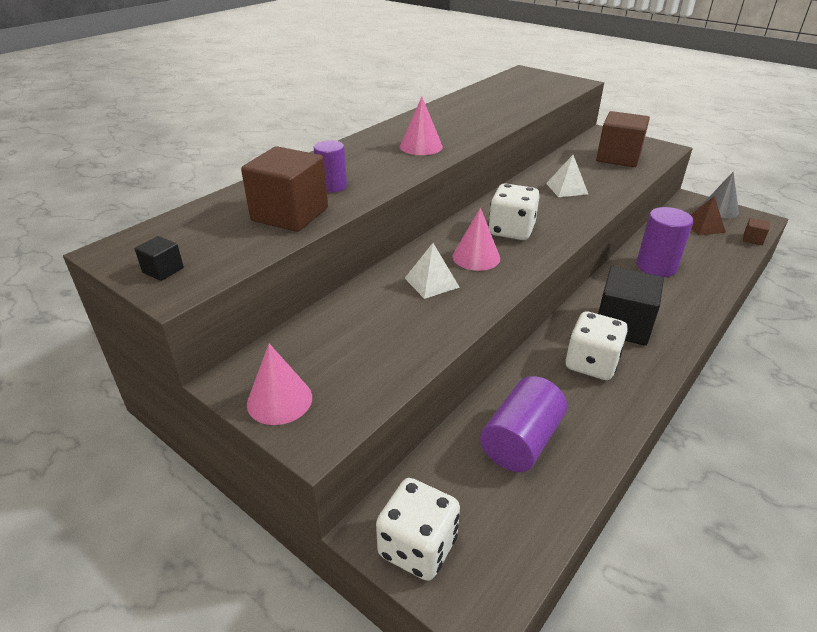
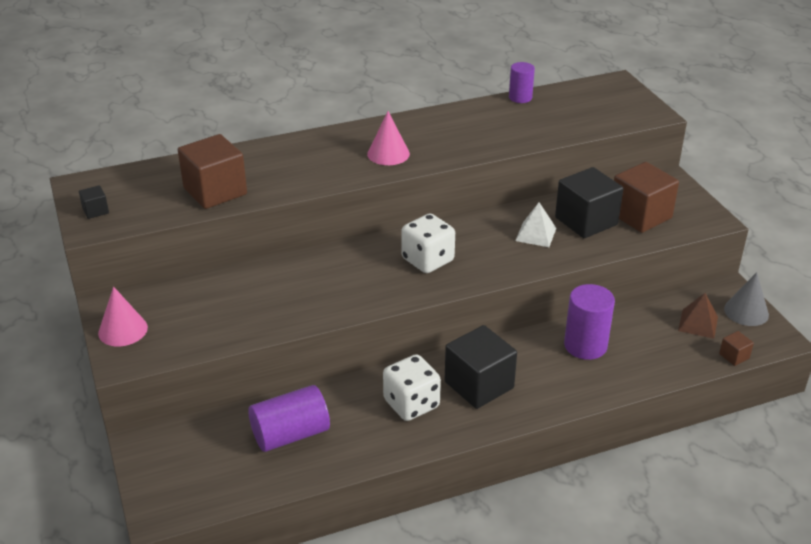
camera: 30 degrees right, 0 degrees up
(332, 186) = (271, 174): purple cylinder -> purple cylinder (520, 97)
(418, 547) = (157, 465): white dice -> none
(431, 282) = (308, 283): white pyramid -> none
(476, 257) = (368, 274): pink cone -> none
(588, 170) = (586, 221): none -> black cube

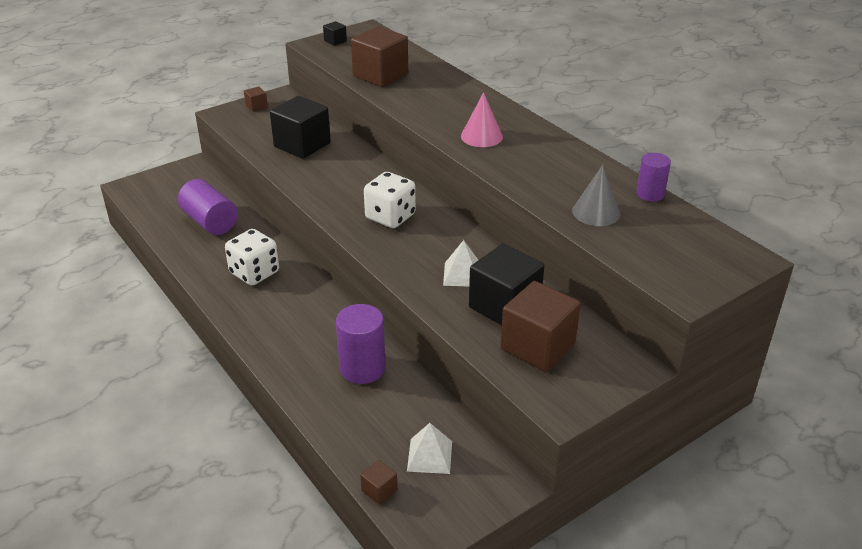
camera: 75 degrees right, 0 degrees up
(123, 330) = (256, 106): pink cone -> brown cube
(479, 385) = (286, 306): black cube -> black cube (302, 145)
(698, 323) = (429, 456): brown pyramid -> white pyramid
(746, 311) = (470, 501): grey cone -> grey cone (596, 212)

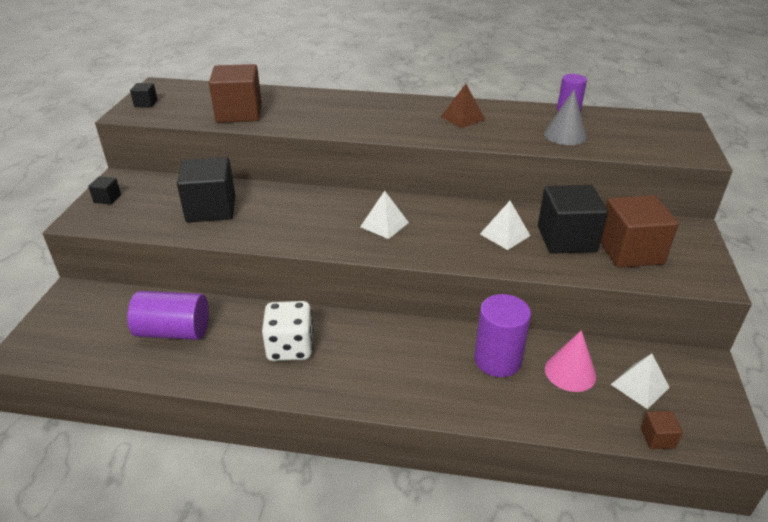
camera: 45 degrees left, 0 degrees up
(256, 106) = (107, 198): brown cube -> black cube
(390, 217) = (384, 224): white dice -> white pyramid
(481, 136) = (402, 122): pink cone -> pink cone (570, 372)
(538, 155) = (463, 118): none -> brown pyramid

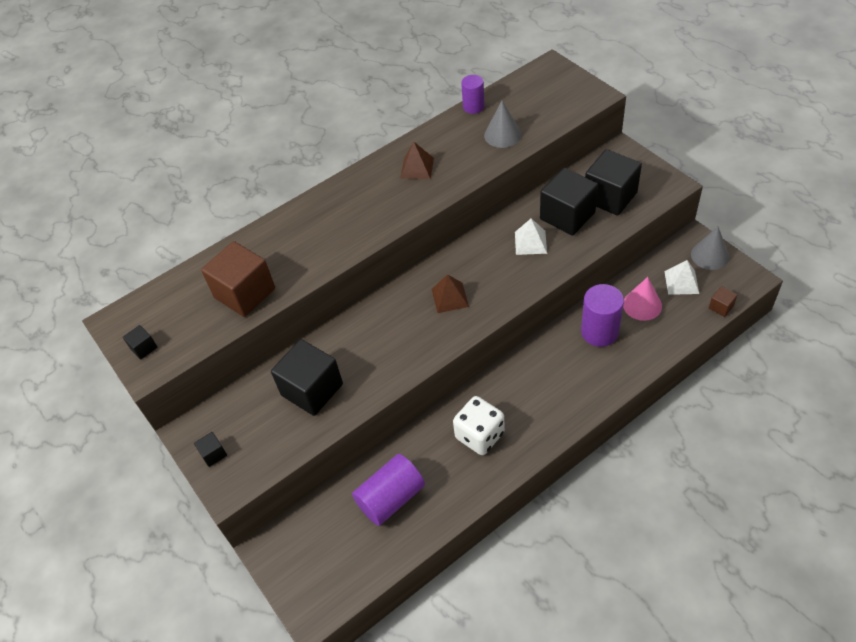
camera: 40 degrees left, 15 degrees up
(384, 224) = (450, 297): white pyramid -> brown pyramid
(630, 251) = (610, 197): brown cube -> black cube
(705, 388) = (710, 255): none -> grey cone

